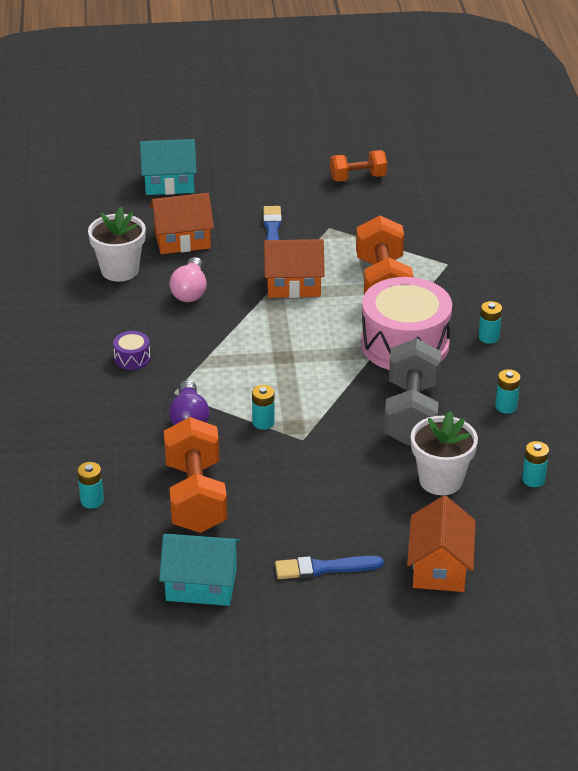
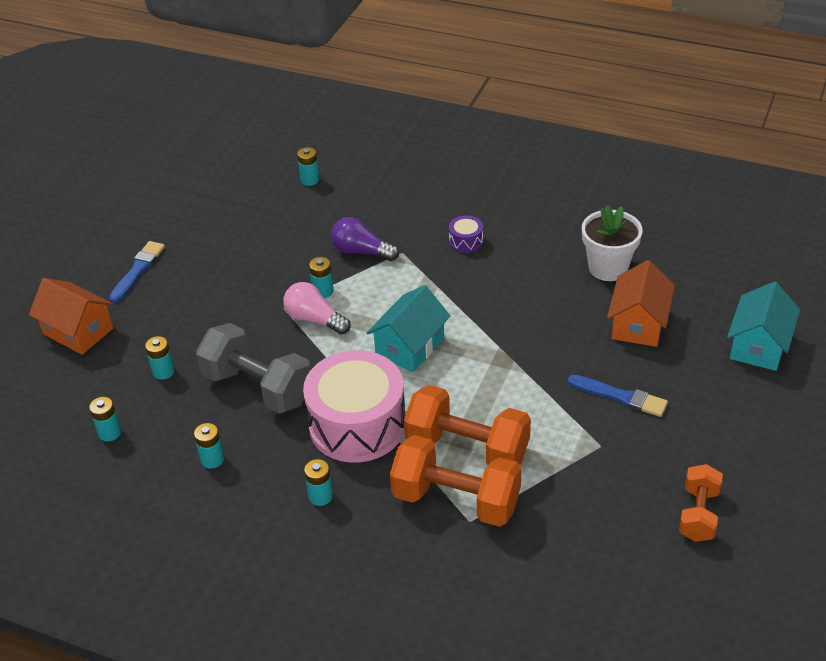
camera: 120 degrees right, 5 degrees up
(190, 291) = (545, 304): pink light bulb -> pink light bulb (315, 319)
(196, 496) = (269, 229): orange dumbbell -> orange dumbbell (456, 500)
(201, 585) = (181, 207): turquoise house -> turquoise house (410, 346)
(293, 285) = (510, 379): orange house -> none
(440, 480) = (163, 371): white flower pot -> turquoise battery

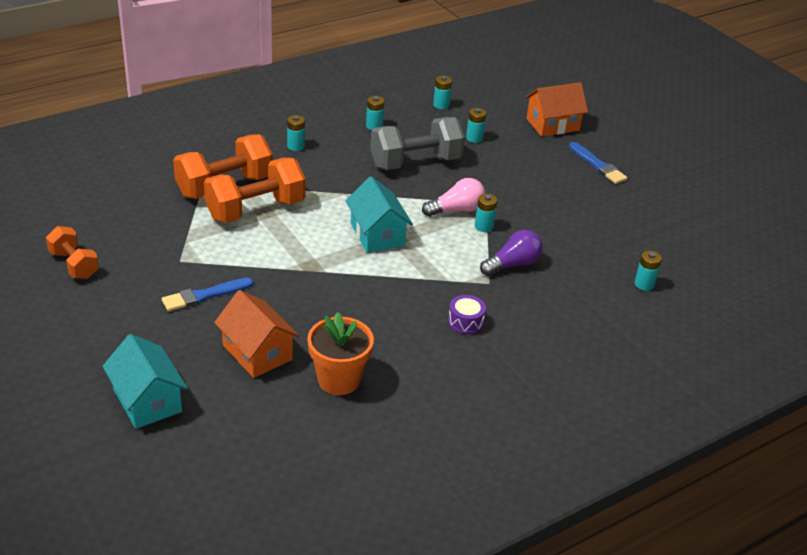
camera: 120 degrees right, 5 degrees down
(357, 424) = (333, 182): pink drum -> none
(608, 268) = (339, 379): white flower pot -> orange flower pot

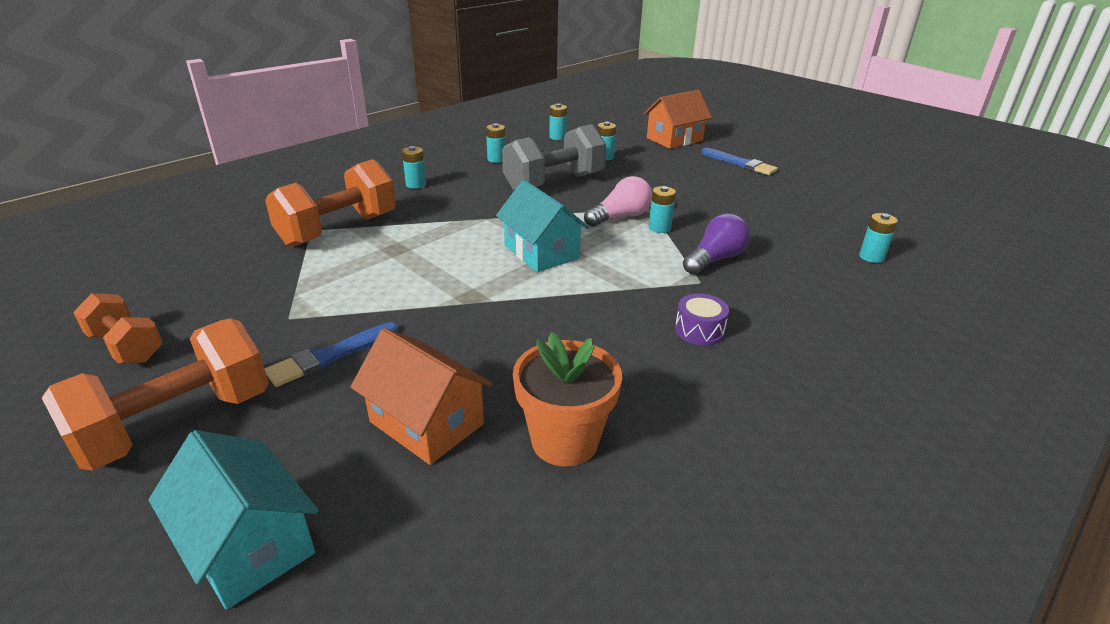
camera: 10 degrees left, 5 degrees down
(255, 210) = (382, 248): orange dumbbell -> orange dumbbell (177, 424)

